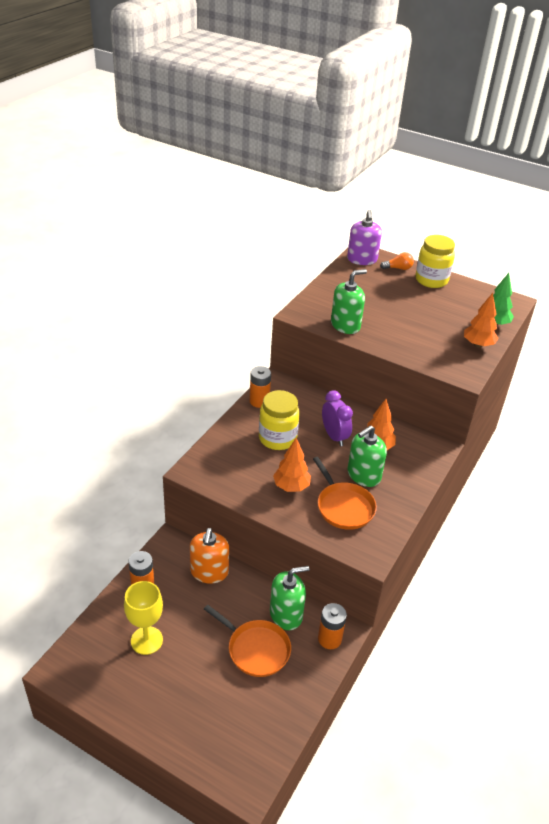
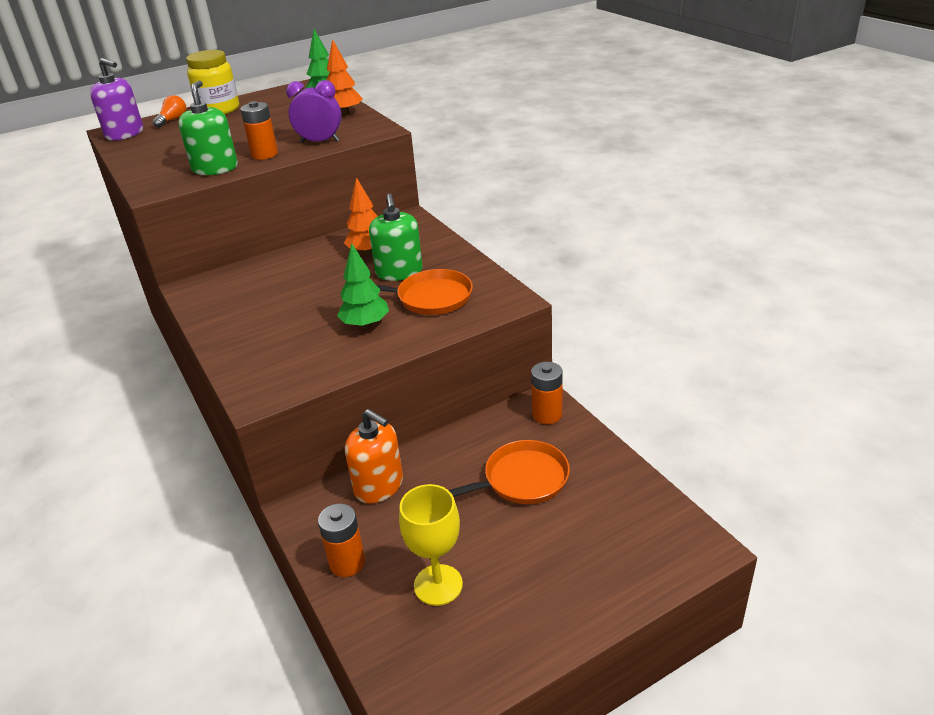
camera: 55 degrees left, 5 degrees down
(259, 401) = (205, 309): orange battery -> orange battery (264, 154)
(277, 438) = (281, 313): yellow jar -> none
(286, 614) = (491, 438): green soap dispenser -> none
(291, 486) = (365, 325): orange tree -> green tree
(334, 436) = (324, 274): purple clock -> purple clock (320, 141)

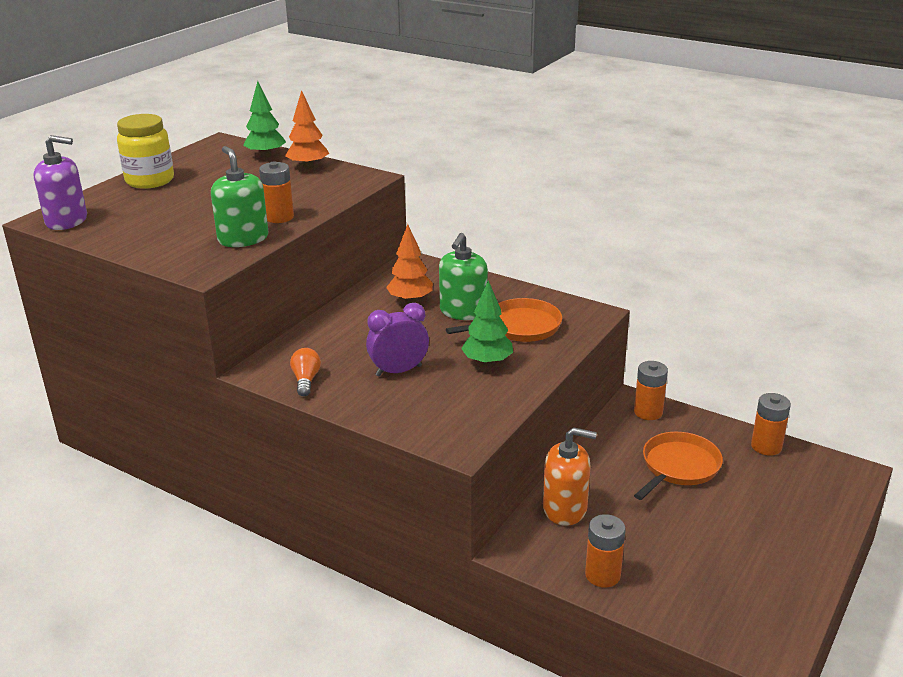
camera: 30 degrees left, 5 degrees down
(173, 120) = (107, 198): orange light bulb -> orange light bulb (306, 380)
(320, 141) = (322, 196): purple clock -> purple clock (398, 371)
(399, 272) = (463, 311): green soap dispenser -> green soap dispenser turned 60 degrees clockwise
(438, 585) = (693, 564): yellow goblet -> none
(632, 487) = (766, 446): none -> orange battery

